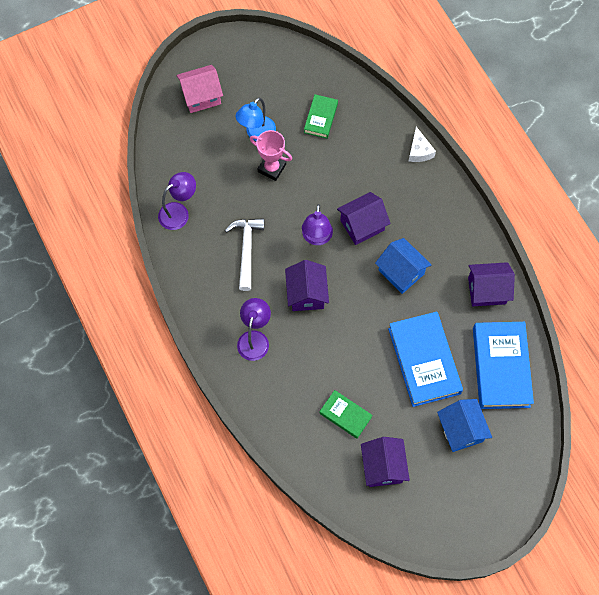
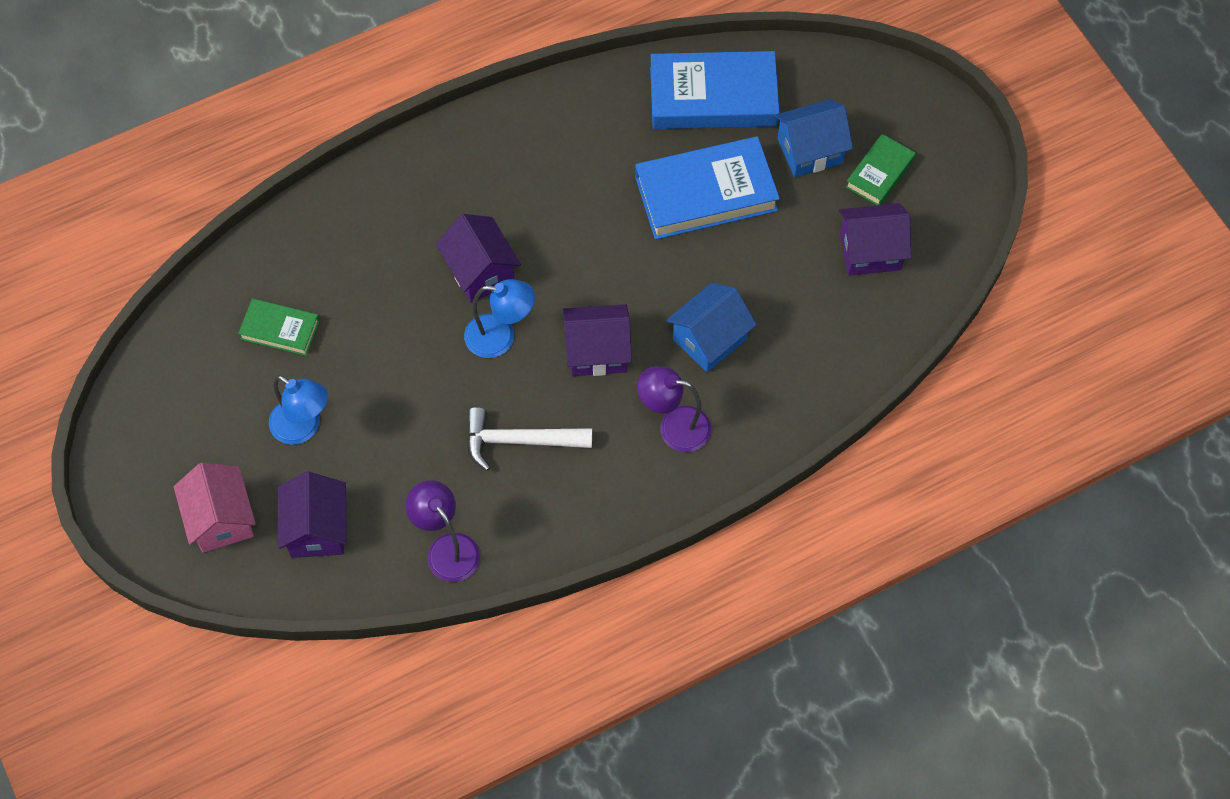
camera: 90 degrees left, 5 degrees down
(271, 168) = (370, 404): pink trophy -> none
(316, 238) = (500, 337): purple lamp -> blue lamp
(345, 415) = (794, 299): green book -> green book (880, 173)
(401, 272) = (562, 219): blue house -> blue house (709, 339)
(419, 151) = (351, 188): white cheese -> none
(487, 290) = (593, 108): purple house -> purple house (317, 529)

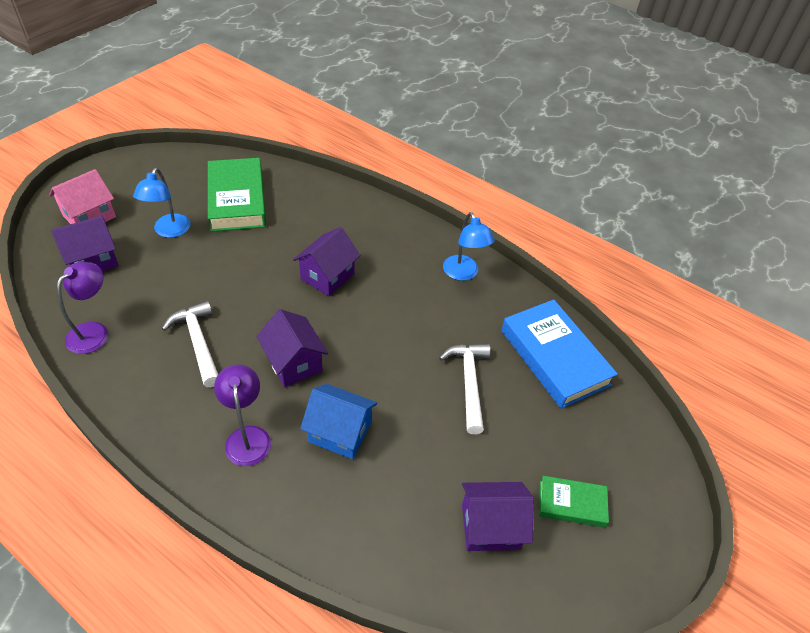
camera: 60 degrees right, 15 degrees down
(280, 330) = (237, 200): green book -> green book, size x1.89
(500, 337) = (280, 303): blue lamp -> blue lamp (463, 273)
(706, 194) = (468, 383): blue book -> white hammer
(810, 151) = (555, 440): blue house -> none
(870, 251) = (490, 526): purple house -> purple house turned 60 degrees counterclockwise

